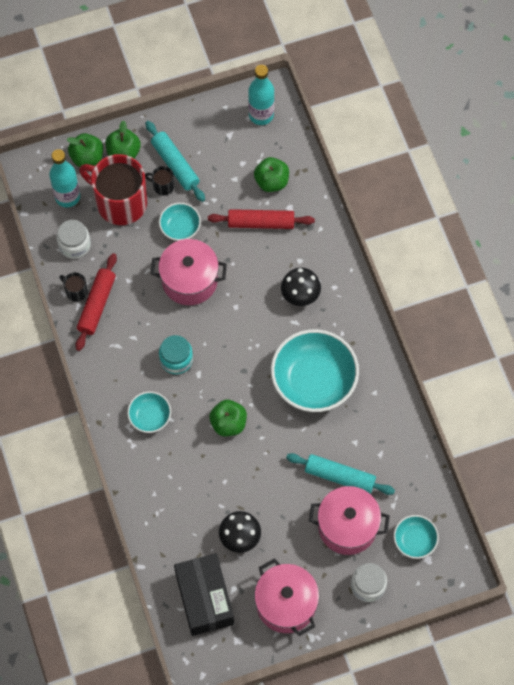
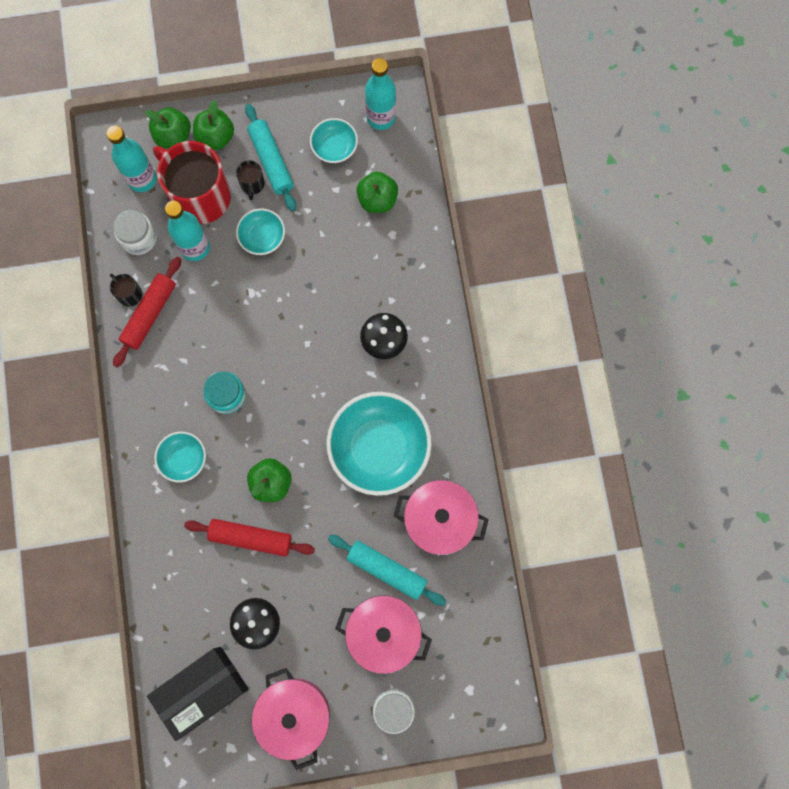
camera: 10 degrees right, 10 degrees up
(124, 245) = (195, 247): none -> turquoise bottle
(163, 186) = (252, 184): black mug -> black mug turned 120 degrees counterclockwise
(189, 280) = (260, 303): pink pot -> pink pot (439, 520)
(204, 598) = (202, 690): black box -> black box turned 60 degrees clockwise
(261, 223) = (355, 247): red rolling pin -> red rolling pin (250, 538)
(414, 540) = (458, 663): turquoise bowl -> turquoise bowl (334, 147)

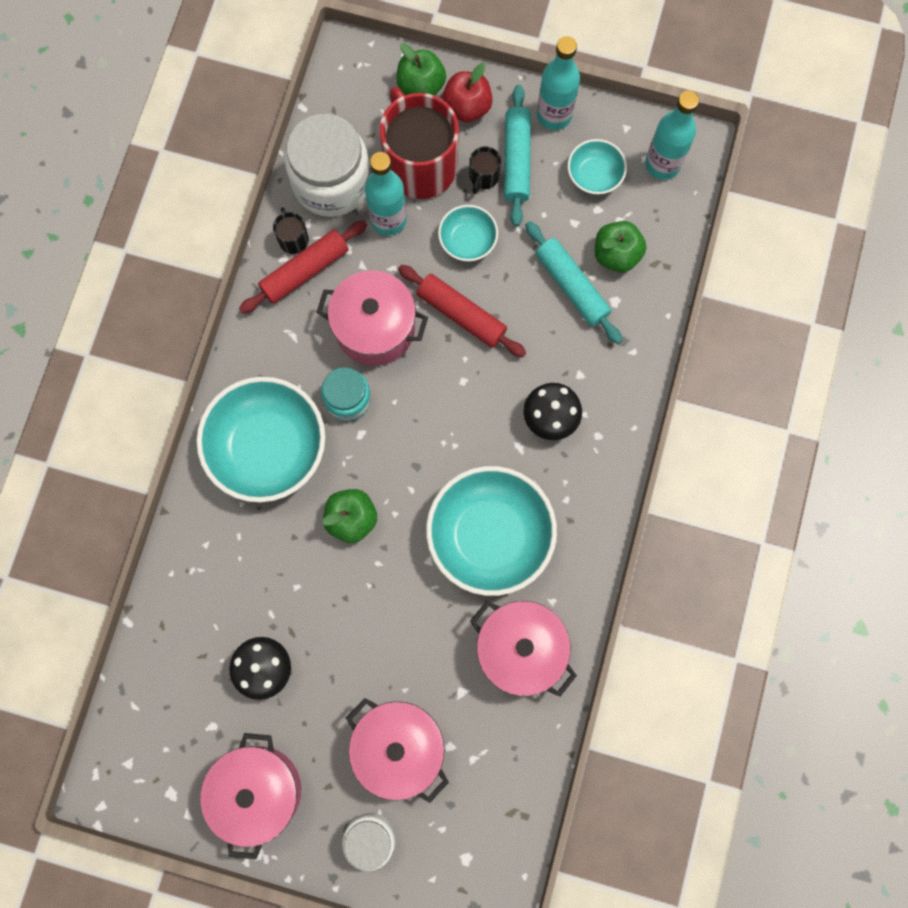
camera: 25 degrees right, 0 degrees up
(139, 238) = (332, 182): white jar -> white jar, size x1.76
(142, 179) = (365, 119): turquoise bottle -> turquoise bottle (554, 115)
(183, 459) = (268, 447): turquoise bowl -> turquoise bowl, size x2.01
(202, 690) = (170, 714): black box -> none
(216, 137) = (467, 107): green apple -> red apple
(223, 334) = (375, 328): none -> pink pot
(250, 538) = (300, 570): red rolling pin -> red rolling pin (461, 315)
(387, 570) = (435, 677): turquoise rolling pin -> turquoise rolling pin (572, 286)

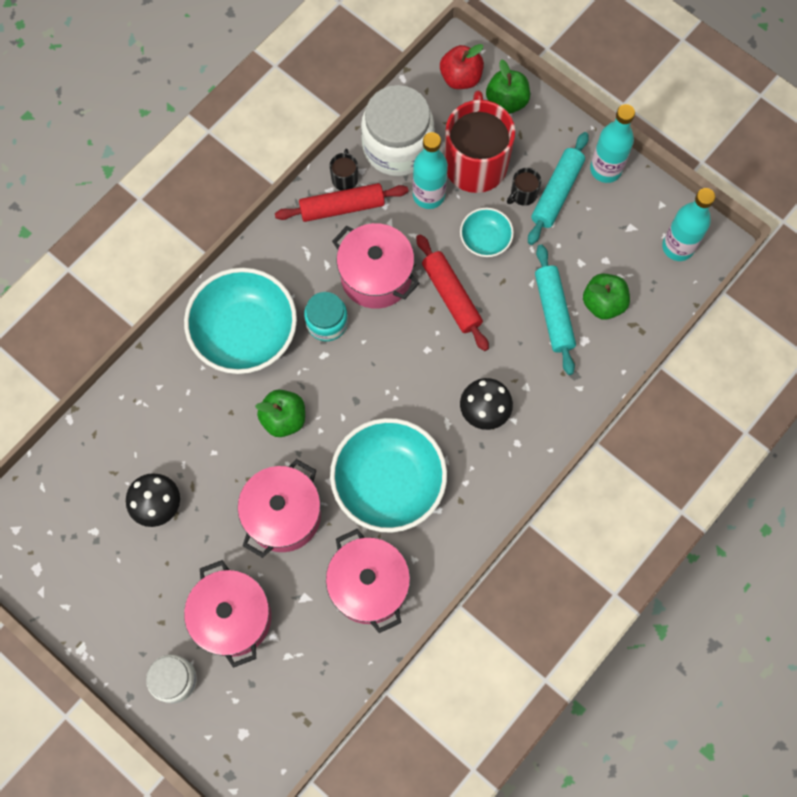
camera: 25 degrees right, 5 degrees down
(258, 790) = (105, 599): pink pot -> pink pot (283, 515)
(467, 107) = (536, 133): red apple -> red apple (460, 78)
(594, 175) = (616, 232): turquoise bowl -> none

